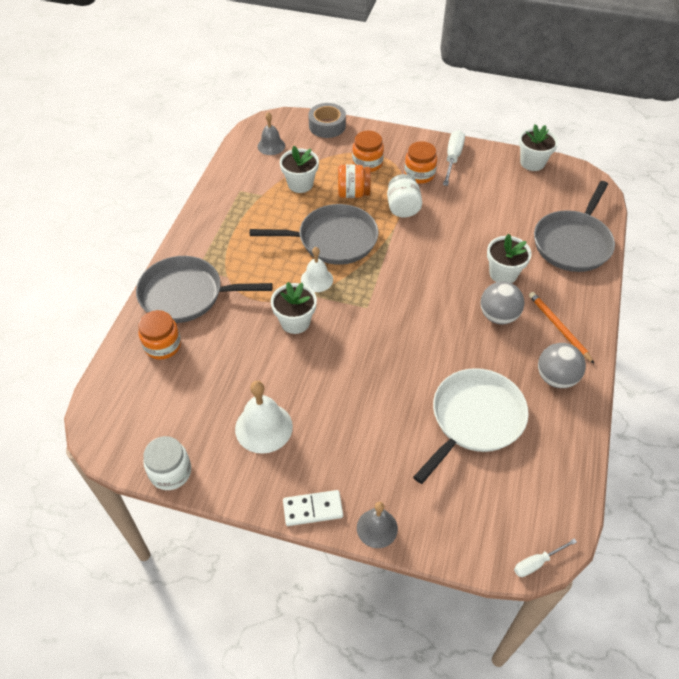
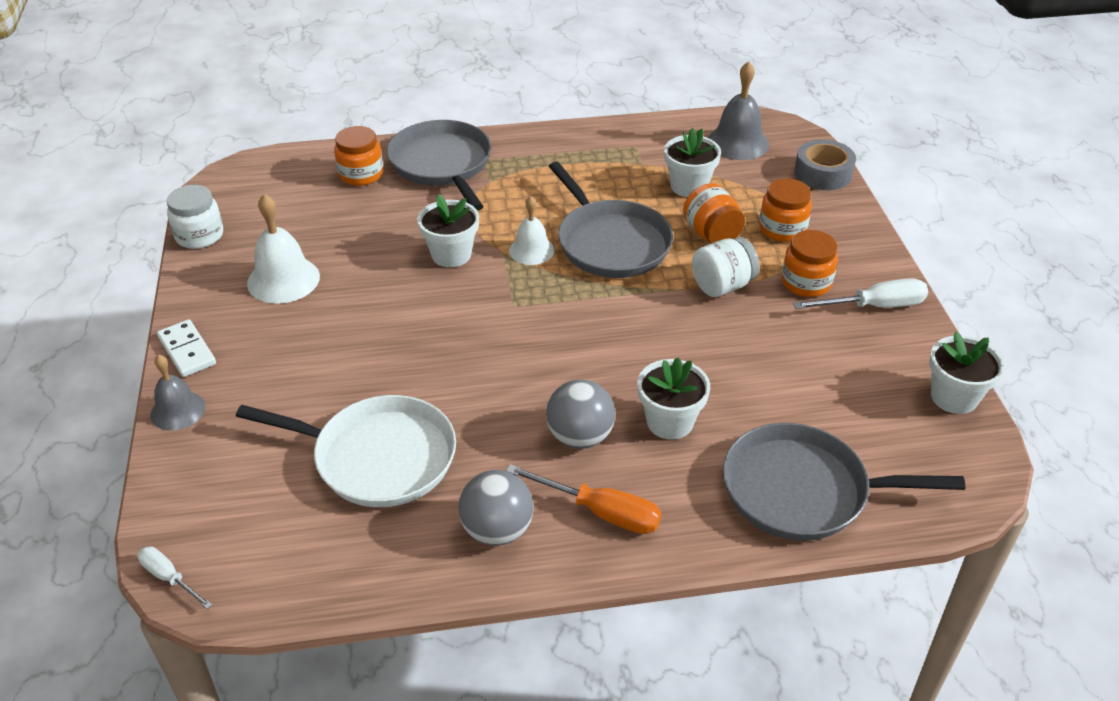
camera: 65 degrees right, 10 degrees down
(271, 146) = (738, 142): grey bell -> grey bell, size x1.53
(558, 327) = (600, 512): orange pencil -> orange screwdriver

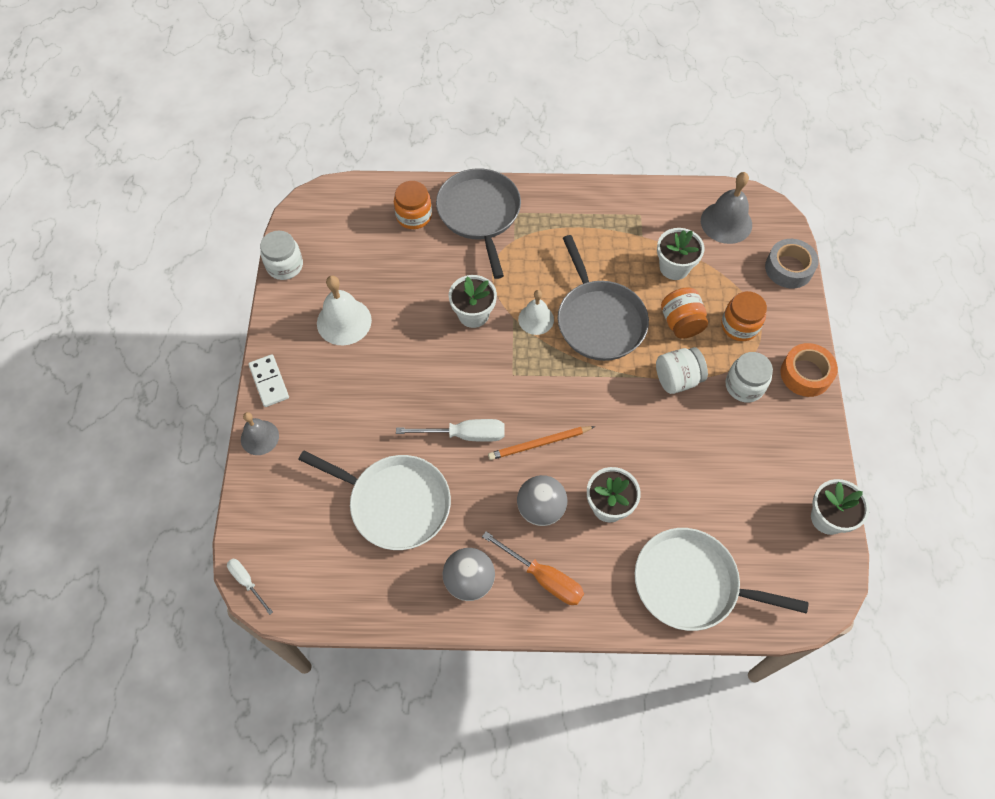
camera: 10 degrees right, 20 degrees up
(563, 370) = (539, 444): none -> orange pencil
(803, 490) = (691, 584): grey pan -> white pan
(806, 282) = (744, 386): orange jar -> white jar
(874, 306) = (792, 418): white screwdriver -> white screwdriver (465, 435)
(876, 263) = (805, 374): none -> orange tape

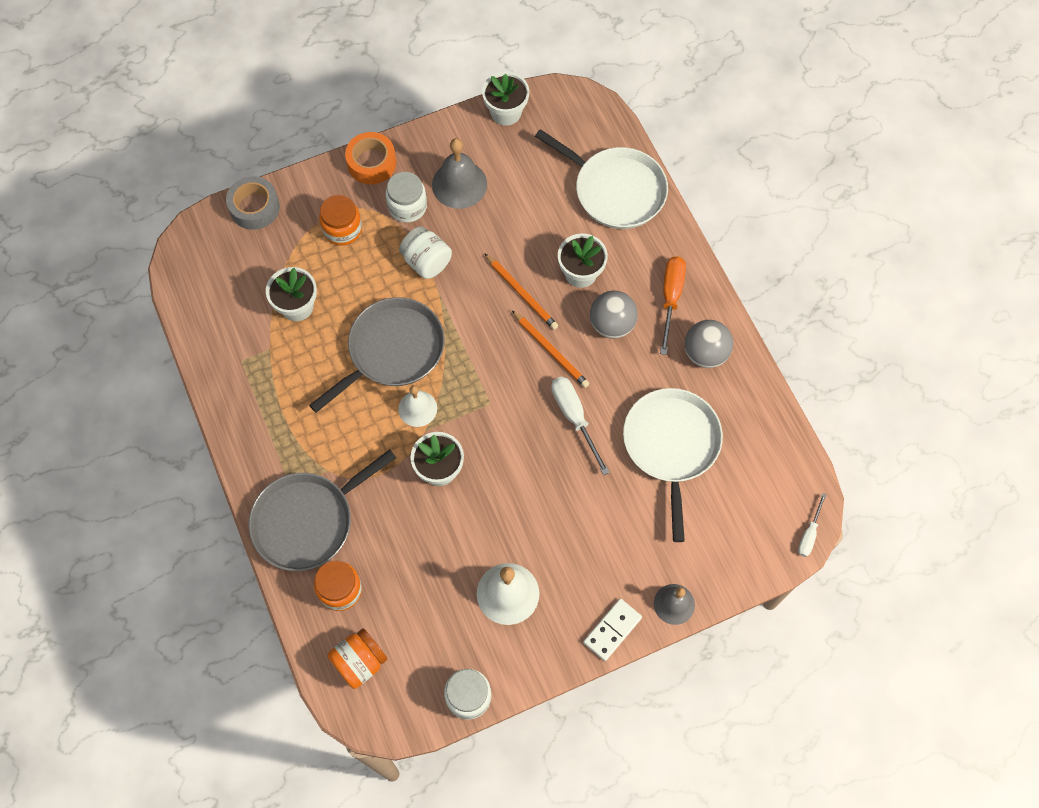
camera: 115 degrees left, 5 degrees up
(610, 444) = (521, 293): none -> orange pencil
(681, 323) = (362, 279): orange jar -> orange jar (360, 662)
(691, 584) = (615, 190): white pan -> white pan turned 45 degrees counterclockwise
(726, 222) = (218, 278): grey bell -> grey bell (459, 184)

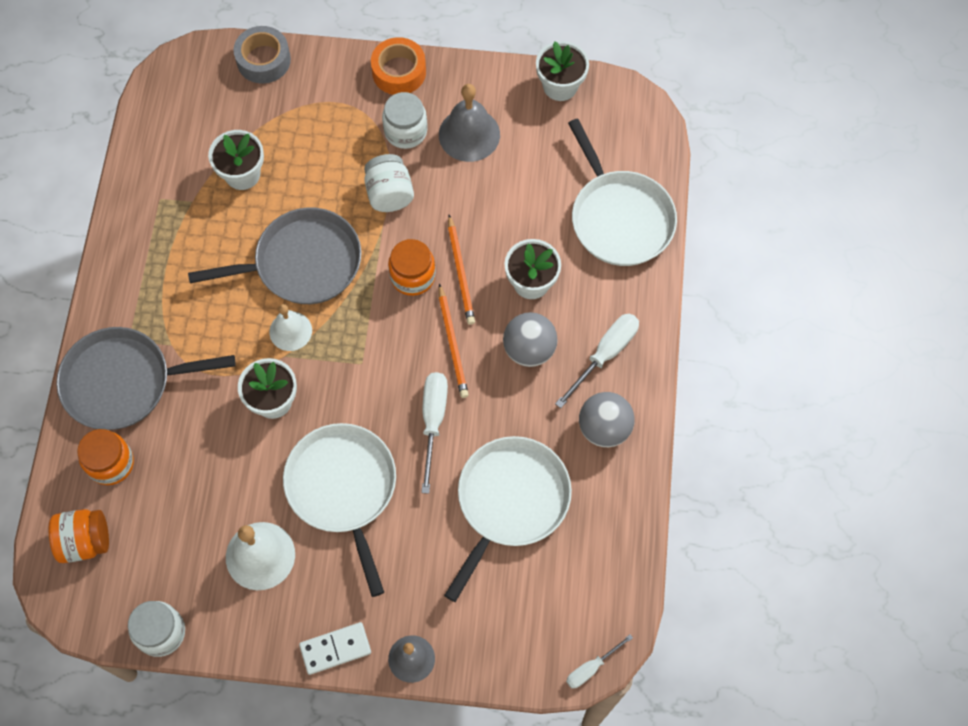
camera: 30 degrees right, 0 degrees up
(342, 229) = (331, 122): orange jar -> orange jar (412, 276)
(539, 506) = (343, 489): none -> white pan
(671, 298) = (605, 354): orange screwdriver -> white screwdriver

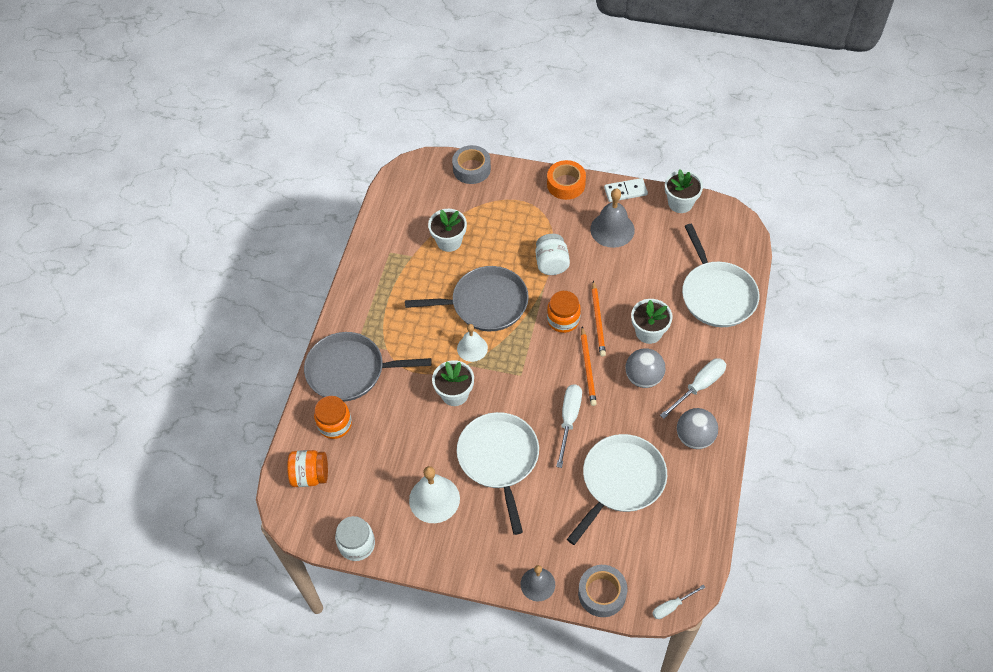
camera: 10 degrees right, 10 degrees down
(335, 649) = (482, 571): white domino -> white domino (625, 191)
(405, 131) = (567, 223): white jar -> none
(498, 661) = (602, 593): none -> grey tape

